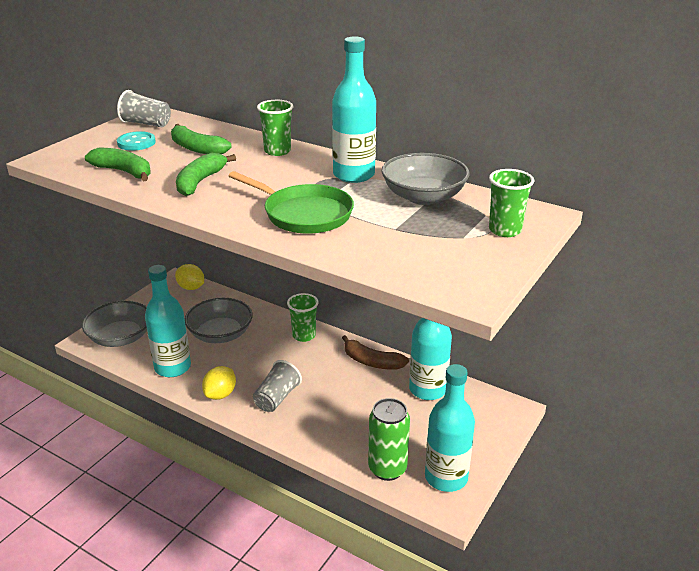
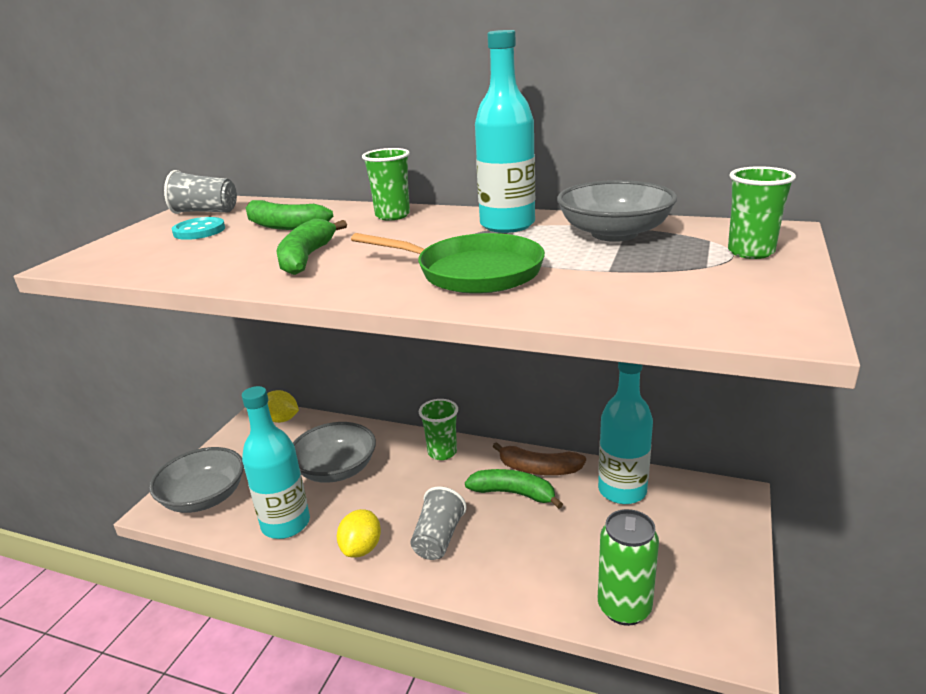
camera: 10 degrees left, 5 degrees down
(124, 172) = (193, 261): green banana -> green banana (513, 493)
(446, 477) = (705, 603): turquoise bottle -> none

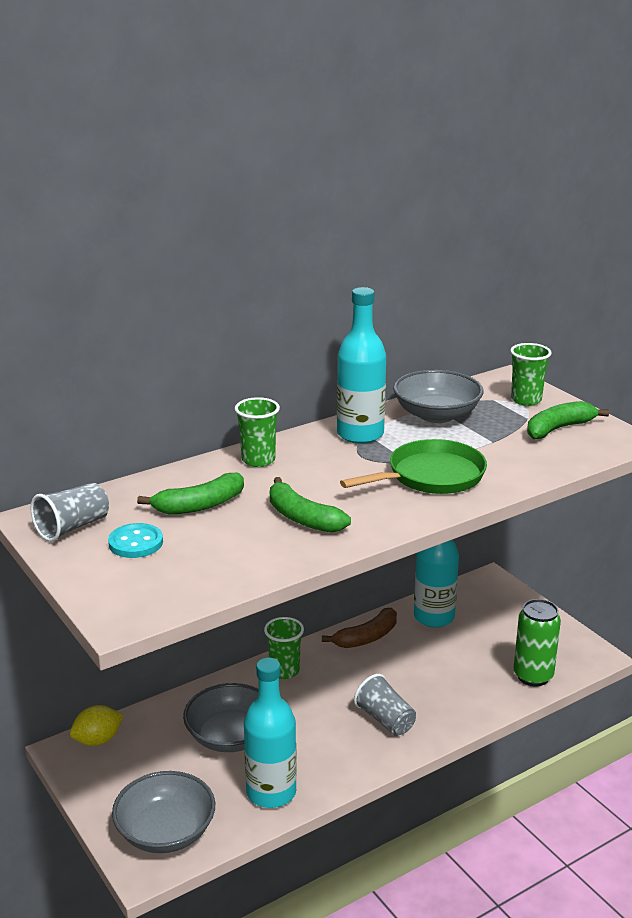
camera: 55 degrees left, 0 degrees up
(361, 548) = (352, 762): yellow lemon -> none
(513, 493) = (379, 662): green banana -> green banana (558, 428)

